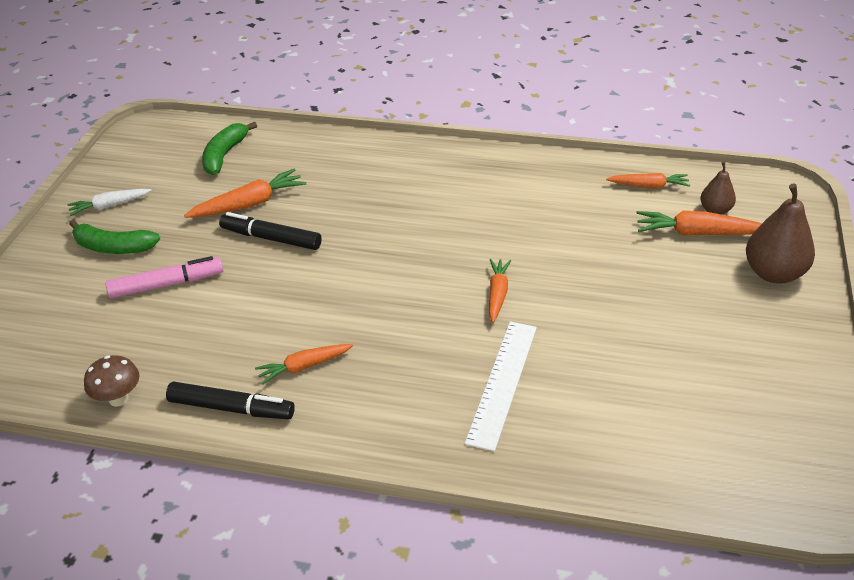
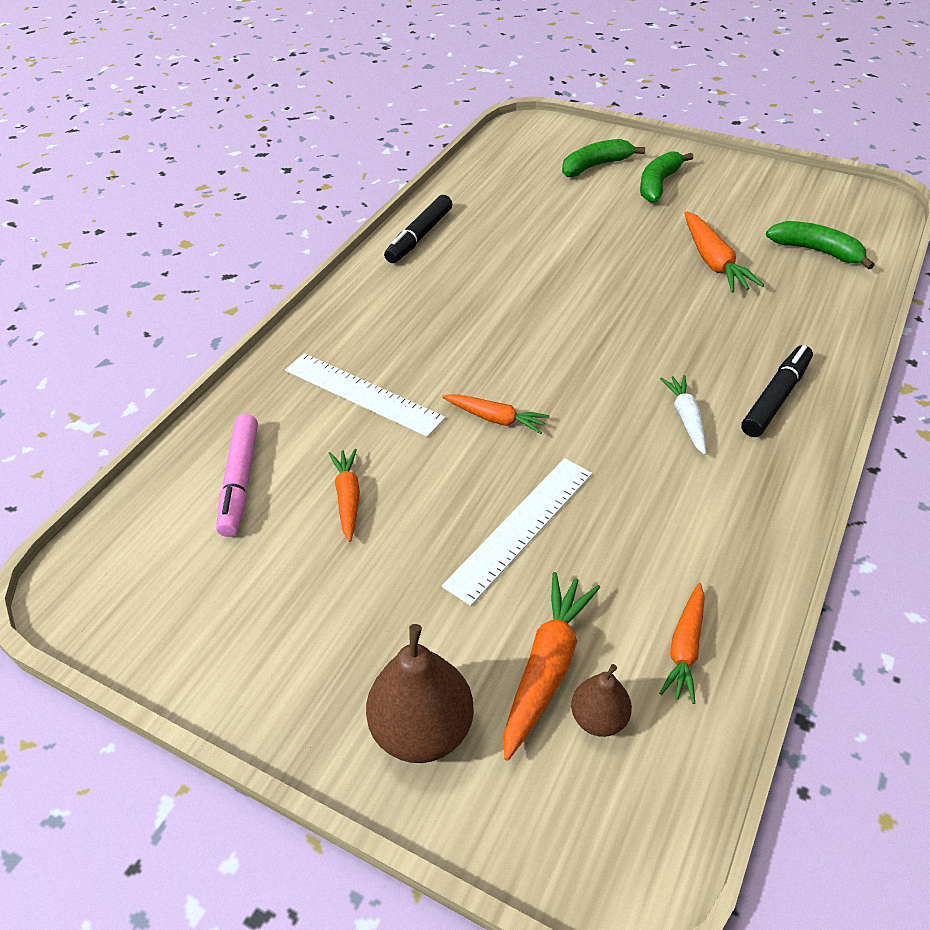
camera: 105 degrees right, 5 degrees up
(72, 295) = (595, 166): none -> green banana
(109, 206) = (727, 182): white carrot -> white carrot (686, 418)
(118, 399) = (459, 187): brown mushroom -> none
(167, 284) = (593, 210): pink marker -> pink marker (240, 481)
(271, 238) = (647, 272): black marker -> black marker (775, 398)
(304, 367) = (448, 276): orange carrot -> orange carrot (348, 498)
(599, 262) = (520, 527): none -> white ruler

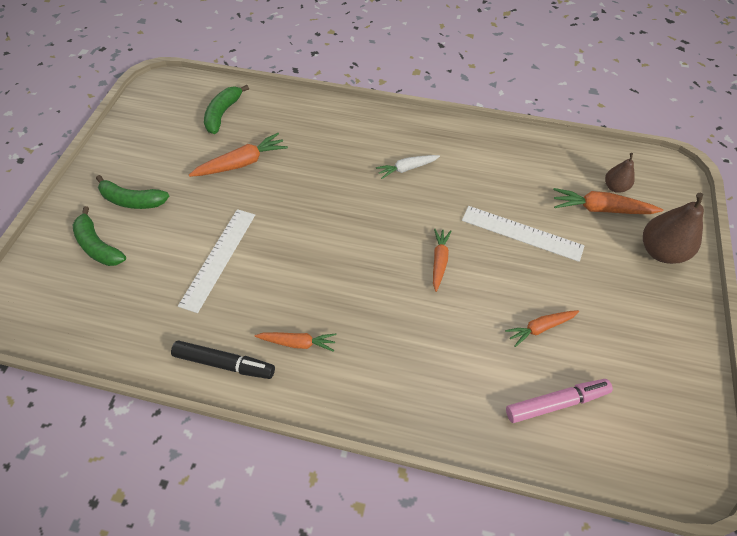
camera: 105 degrees left, 10 degrees up
(362, 394) = (442, 349): white ruler -> white ruler (219, 258)
(685, 648) = (562, 161): orange carrot -> orange carrot (298, 343)
(775, 398) = (376, 132): black marker -> none

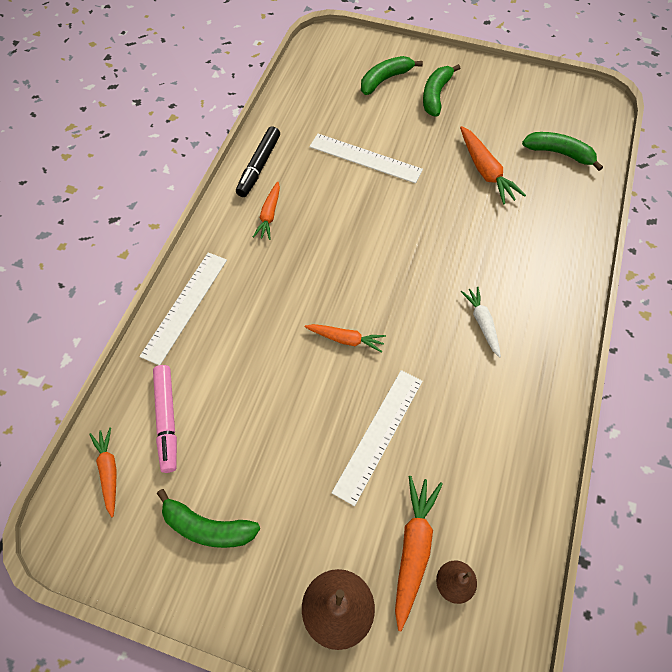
camera: 95 degrees right, 5 degrees up
(426, 411) = (185, 306): none -> white ruler
(540, 328) = (250, 425): orange carrot -> orange carrot (109, 471)
(639, 348) = (208, 527): none -> green banana

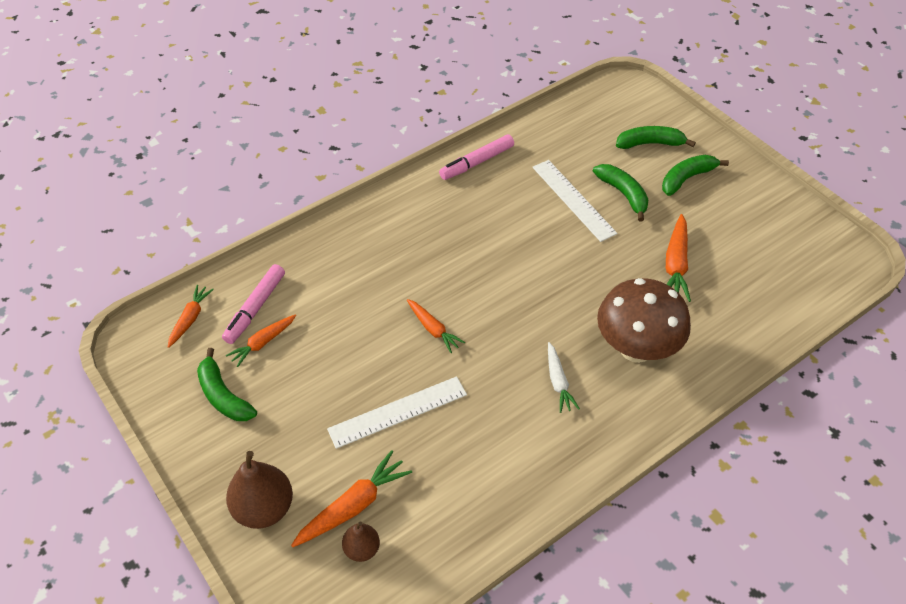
camera: 35 degrees right, 10 degrees down
(185, 306) = (332, 237): white ruler -> none
(259, 166) = (477, 162): black marker -> pink marker
(269, 215) = (453, 204): orange carrot -> orange carrot (263, 343)
(482, 323) = (558, 382): white carrot -> white carrot turned 150 degrees clockwise
(514, 258) = (636, 349): none -> brown mushroom
(559, 153) = (764, 285): green banana -> green banana (623, 194)

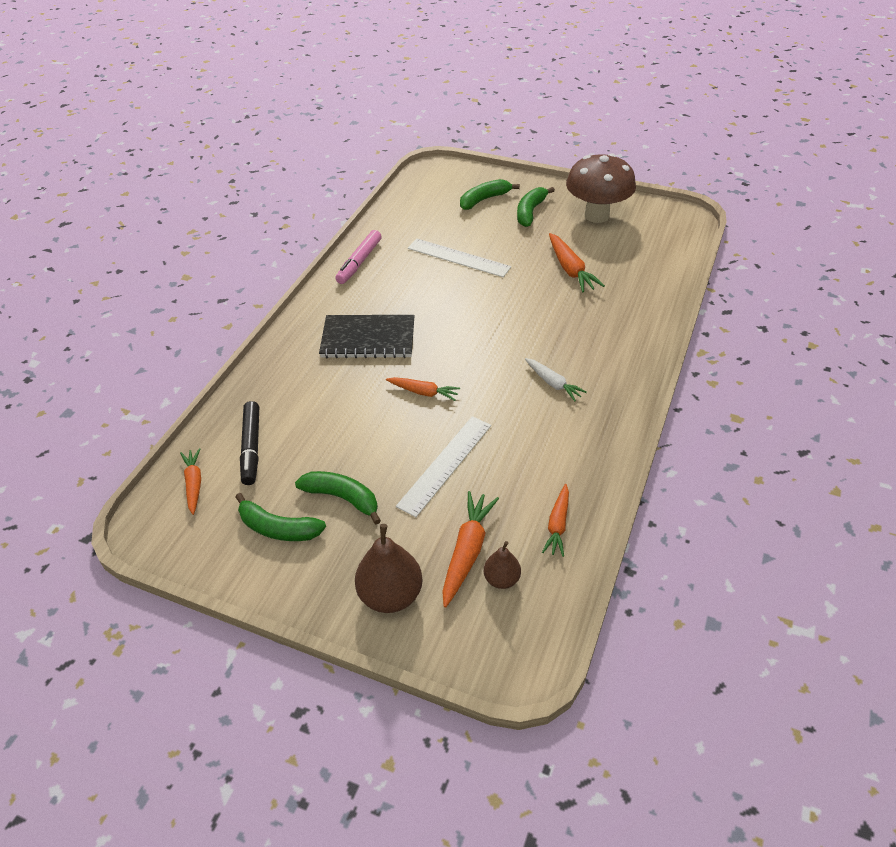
camera: 30 degrees left, 5 degrees down
(255, 308) = (251, 447): pink marker -> black marker
(263, 343) = (281, 470): orange carrot -> orange carrot (557, 525)
(425, 249) = (368, 339): none -> black notebook
(623, 194) = (493, 239): green banana -> green banana (342, 498)
(636, 349) = (590, 335): brown mushroom -> brown mushroom (596, 215)

